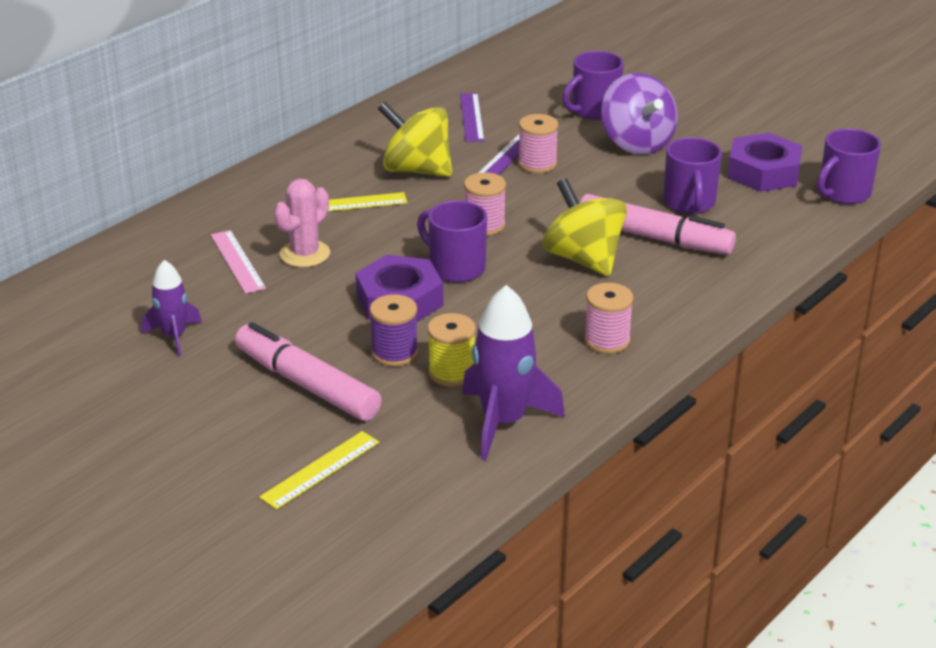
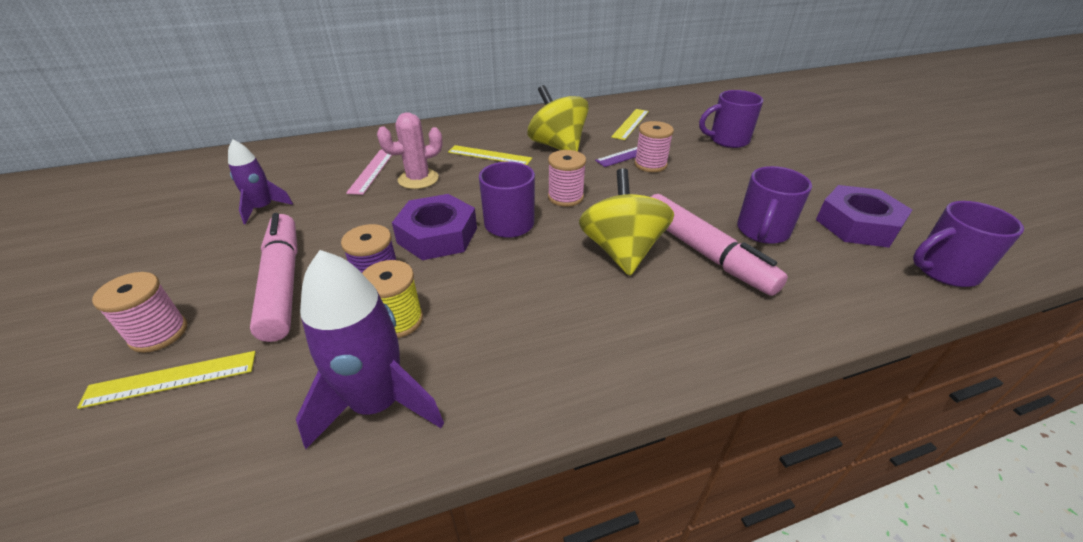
camera: 30 degrees right, 5 degrees up
(471, 117) = (630, 124): purple ruler -> yellow ruler
(607, 341) = (571, 346): pink spool -> pink spool (159, 333)
(637, 143) = (746, 170): purple spinning top -> none

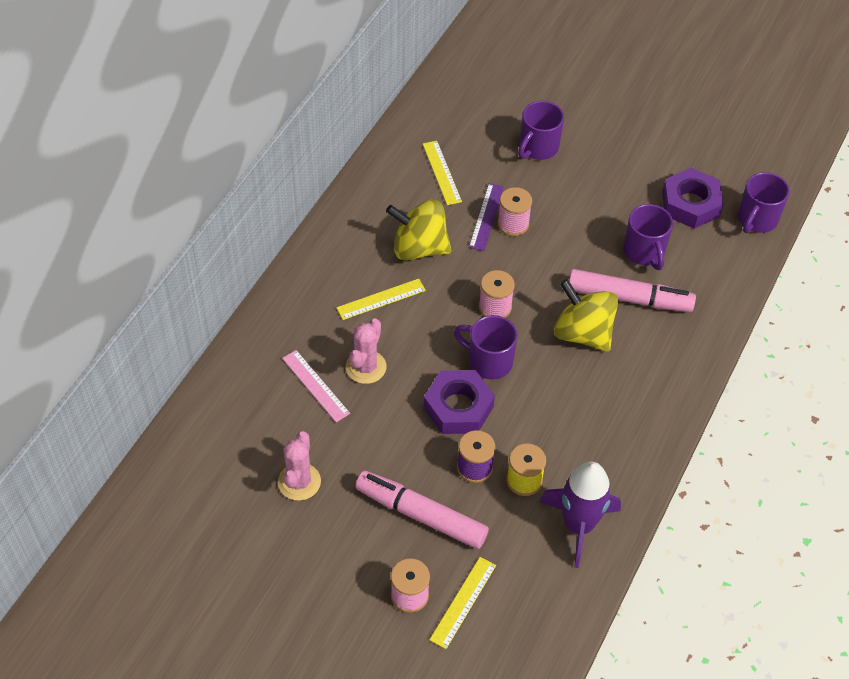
camera: 45 degrees left, 15 degrees up
(263, 208) = (299, 482): purple rocket -> pink cactus

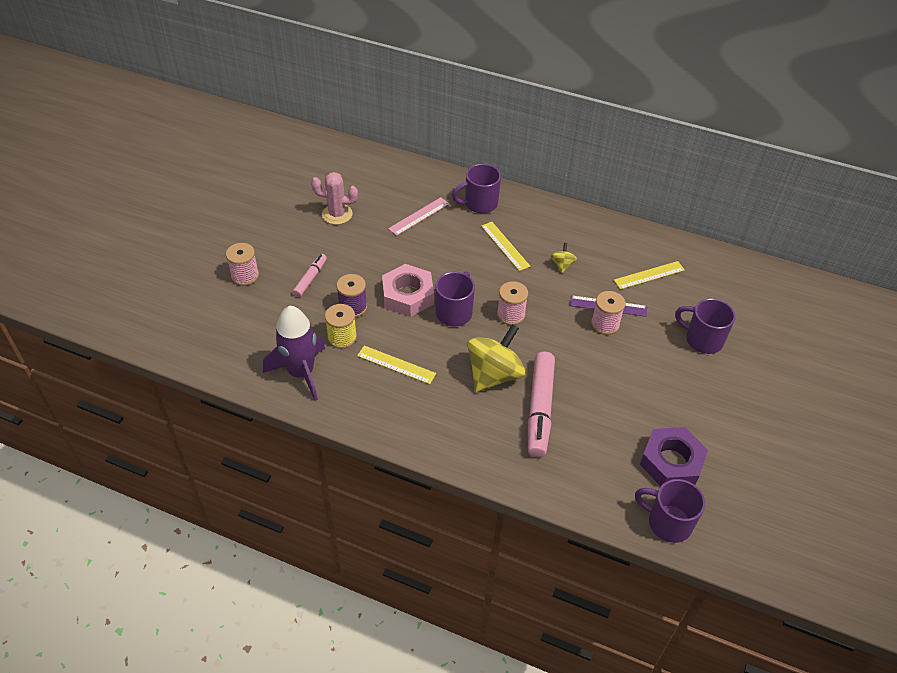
camera: 85 degrees right, 5 degrees down
(366, 367) = (439, 241): pink cactus -> none
(419, 248) = (562, 265): yellow spinning top -> yellow spinning top, size x0.45
(421, 515) = (310, 278): pink marker -> pink marker, size x0.54
(458, 407) = (408, 295): purple nut -> pink nut
(463, 602) = (237, 305): yellow ruler -> yellow ruler (396, 364)
(644, 252) = (598, 422): purple mug -> purple mug (479, 204)

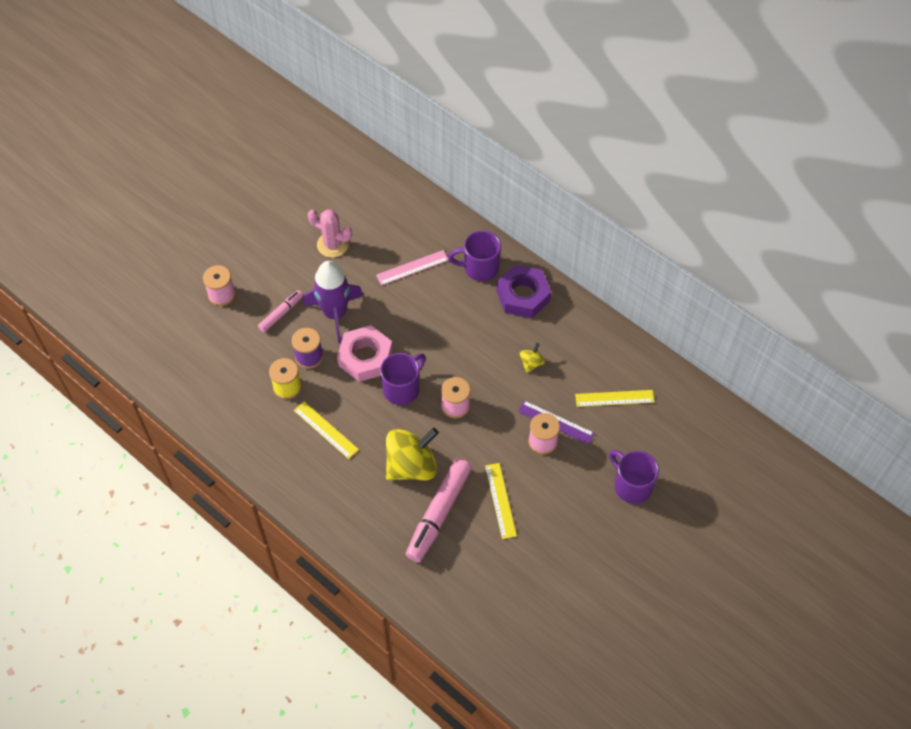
camera: 20 degrees right, 10 degrees up
(301, 373) = (237, 414): purple rocket -> purple rocket (335, 314)
(505, 246) = (484, 325): yellow ruler -> yellow ruler (500, 500)
(668, 522) = (503, 658): purple mug -> none
(671, 462) = (536, 602): purple nut -> purple nut (523, 295)

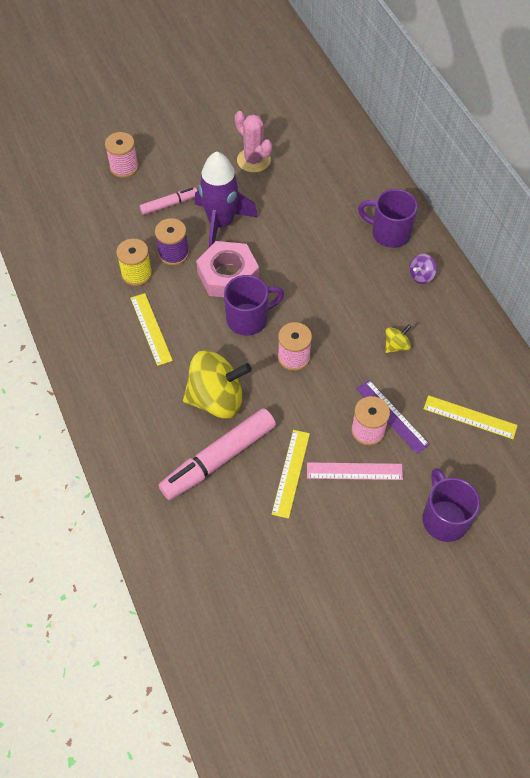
camera: 25 degrees right, 0 degrees up
(412, 267) = (320, 208): pink ruler -> pink ruler (354, 471)
(523, 295) = (421, 276): purple nut -> purple spinning top

